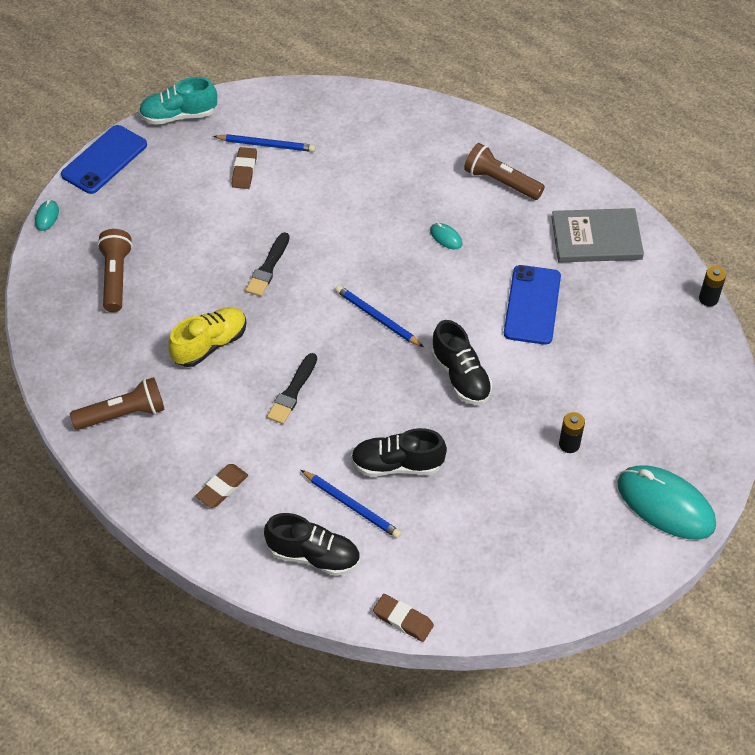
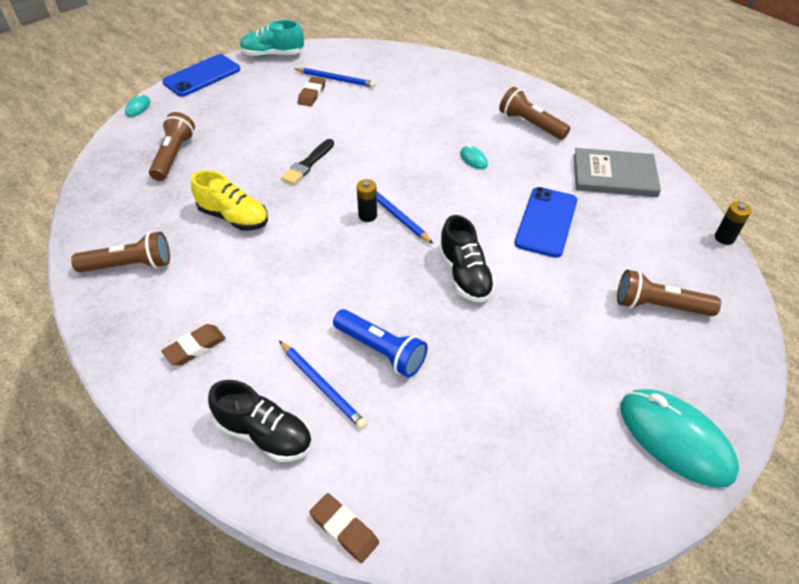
camera: 10 degrees right, 5 degrees down
(210, 345) = (234, 217): yellow shoe -> yellow shoe turned 60 degrees clockwise
(292, 392) = (296, 267): black brush -> none
(397, 464) = (381, 350): black shoe -> blue flashlight
(569, 444) = (569, 356): black battery -> black battery (367, 215)
(647, 382) = (659, 306): none -> brown flashlight

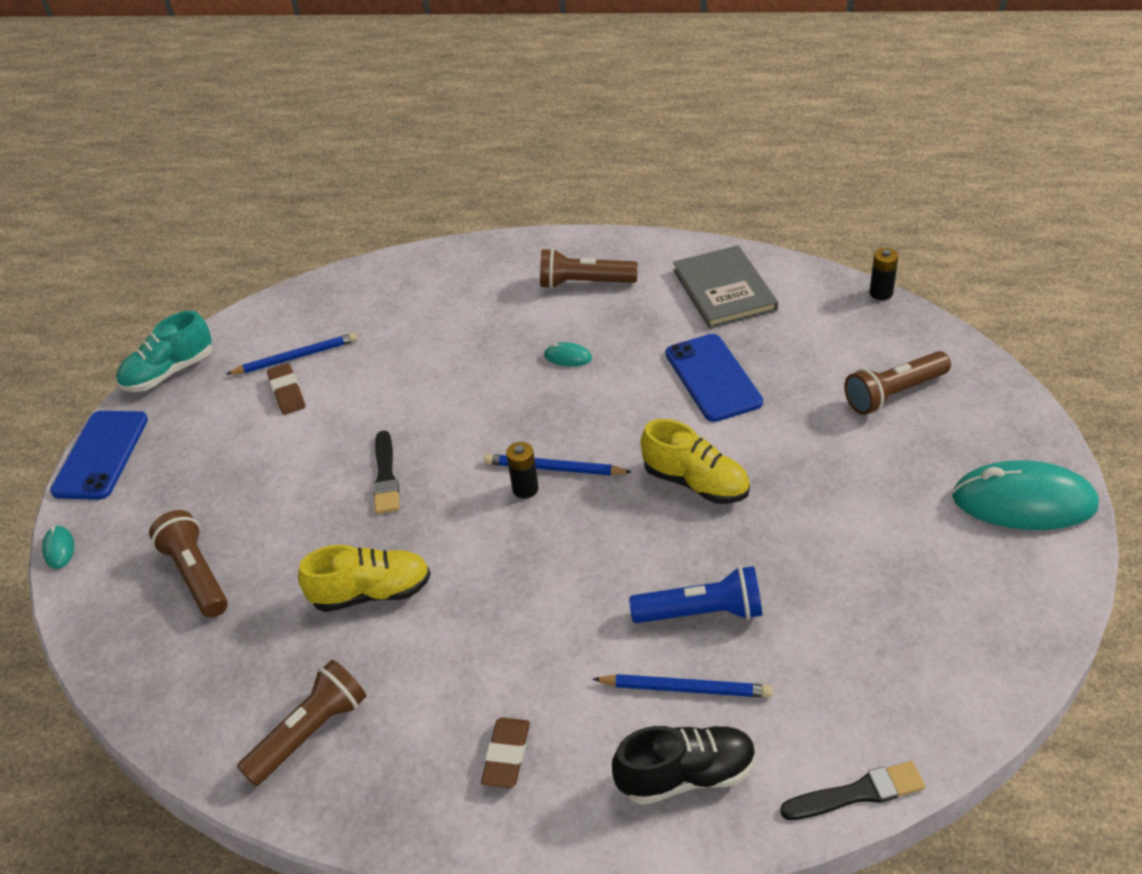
camera: 35 degrees left, 5 degrees down
(344, 529) = (857, 793): brown eraser -> black brush
(465, 275) = (696, 483): black shoe -> yellow shoe
(614, 175) = (724, 290): grey book -> grey book turned 75 degrees counterclockwise

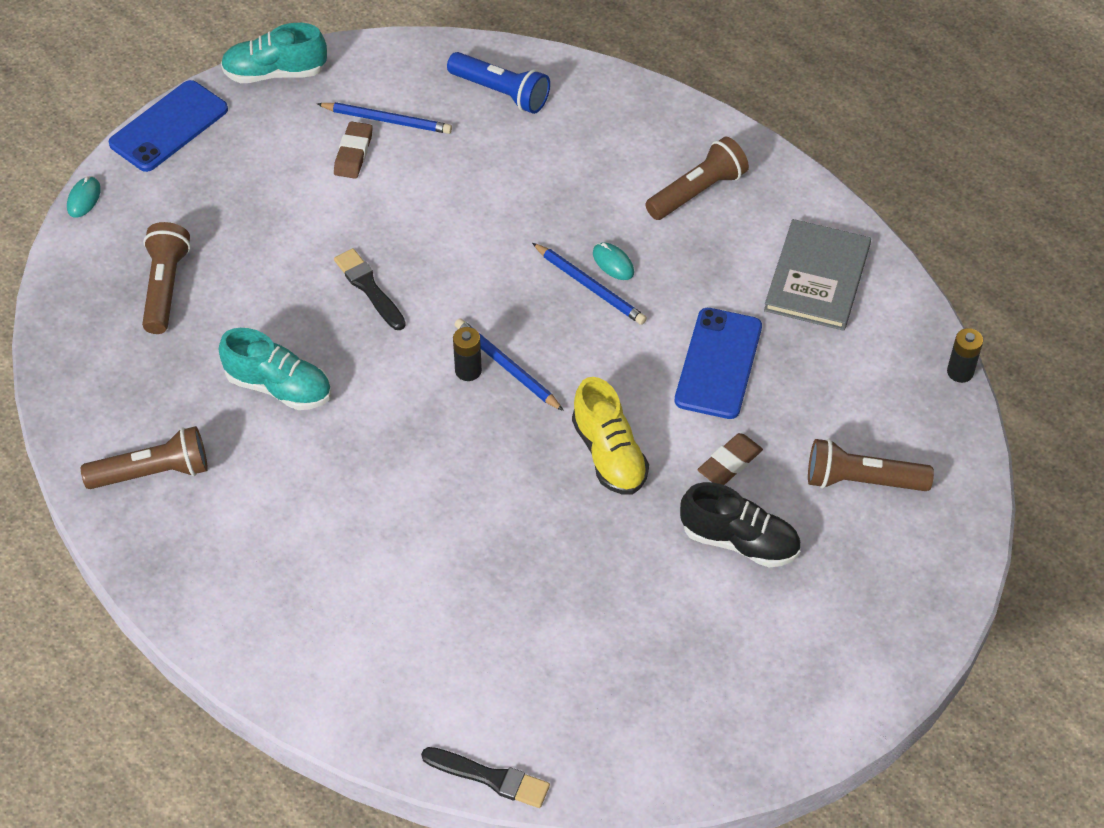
camera: 30 degrees right, 10 degrees up
(372, 593) = (279, 387): yellow shoe -> turquoise shoe
(385, 476) = (369, 288): black brush -> black brush turned 120 degrees clockwise
(507, 756) = (272, 582): brown eraser -> brown eraser (729, 463)
(584, 283) = (697, 192): brown flashlight -> brown flashlight turned 105 degrees clockwise
(685, 688) = (441, 618): blue pencil -> blue pencil (590, 286)
(686, 775) = (382, 682): black shoe -> black shoe (739, 541)
(701, 612) = (508, 568): blue flashlight -> blue flashlight (501, 92)
(1023, 502) = (864, 650): turquoise mouse -> none

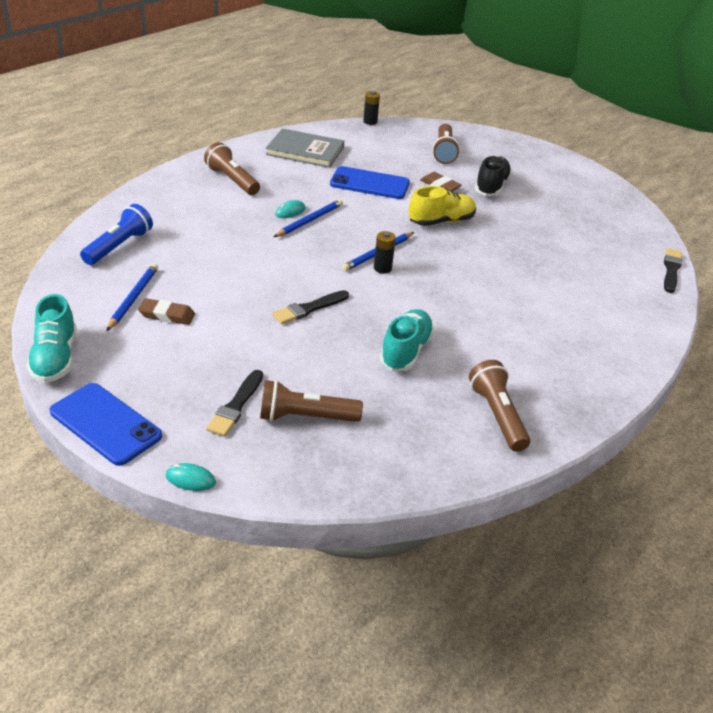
camera: 95 degrees left, 15 degrees down
(188, 227) = (236, 406): none -> black brush

